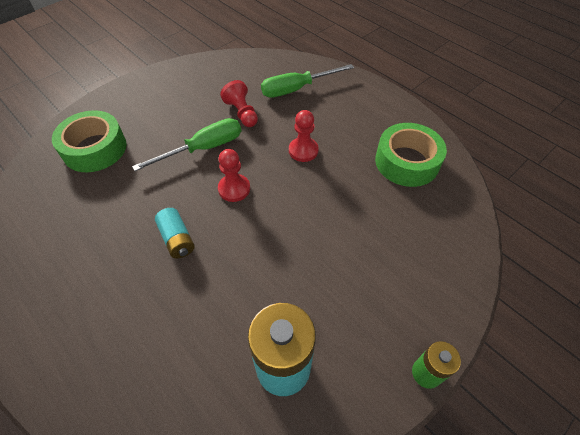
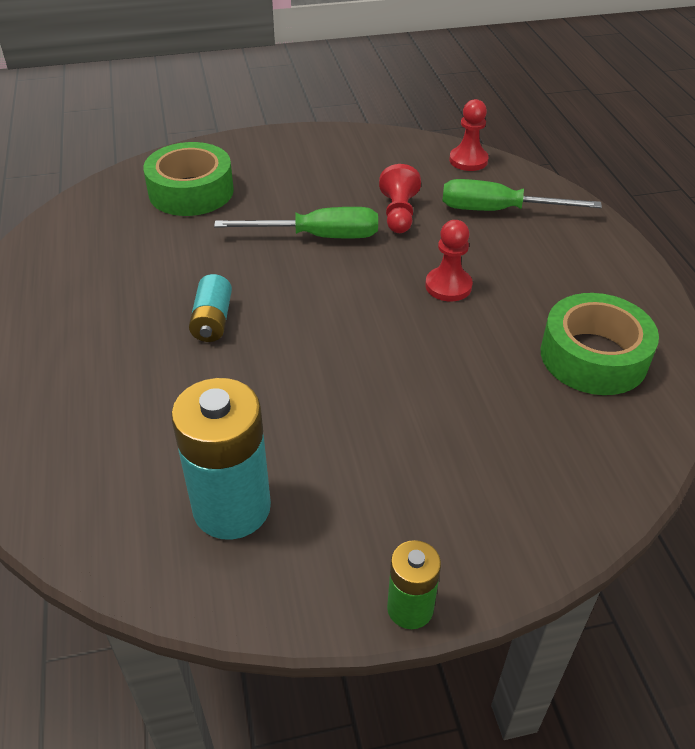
camera: 30 degrees right, 10 degrees down
(234, 189) = (321, 295): red pawn -> red pawn (468, 160)

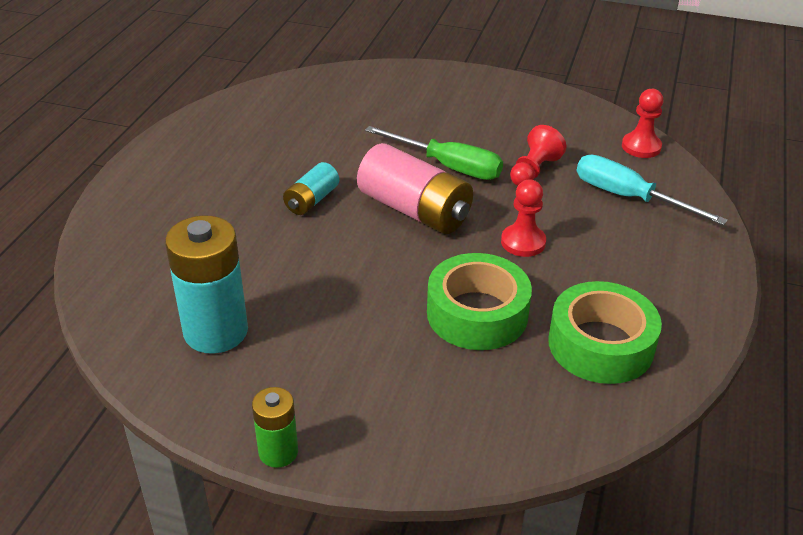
camera: 30 degrees right, 5 degrees down
(191, 191) = (377, 100): green tape -> green tape (477, 314)
(324, 292) = (414, 210): none -> pink battery
(498, 210) = (628, 197): green screwdriver -> turquoise screwdriver

